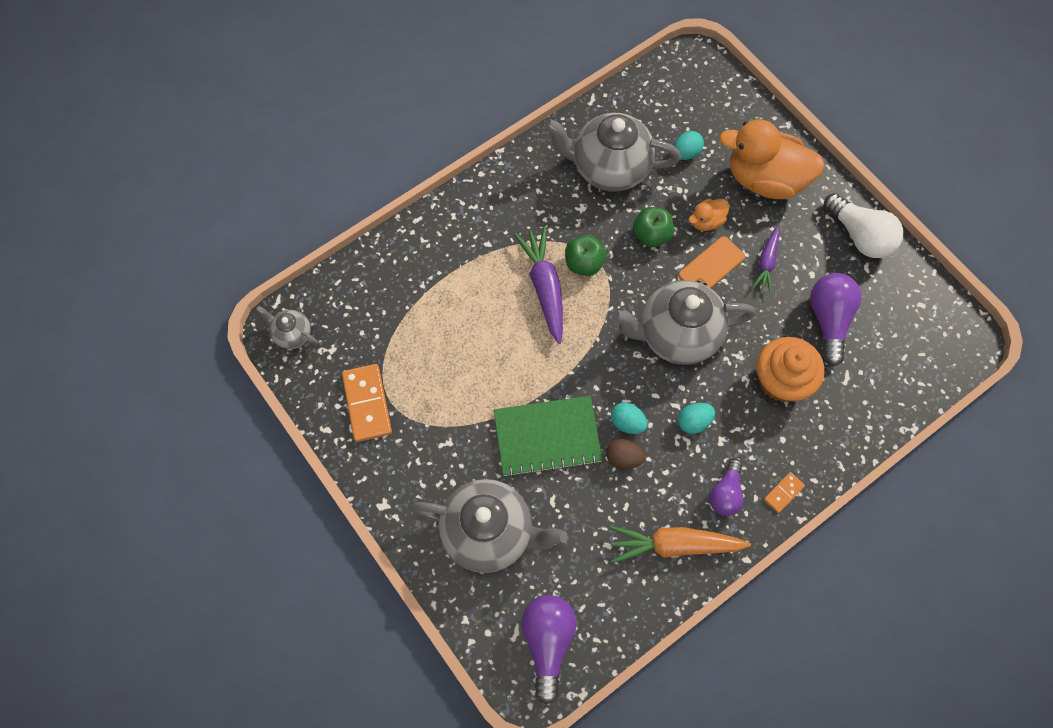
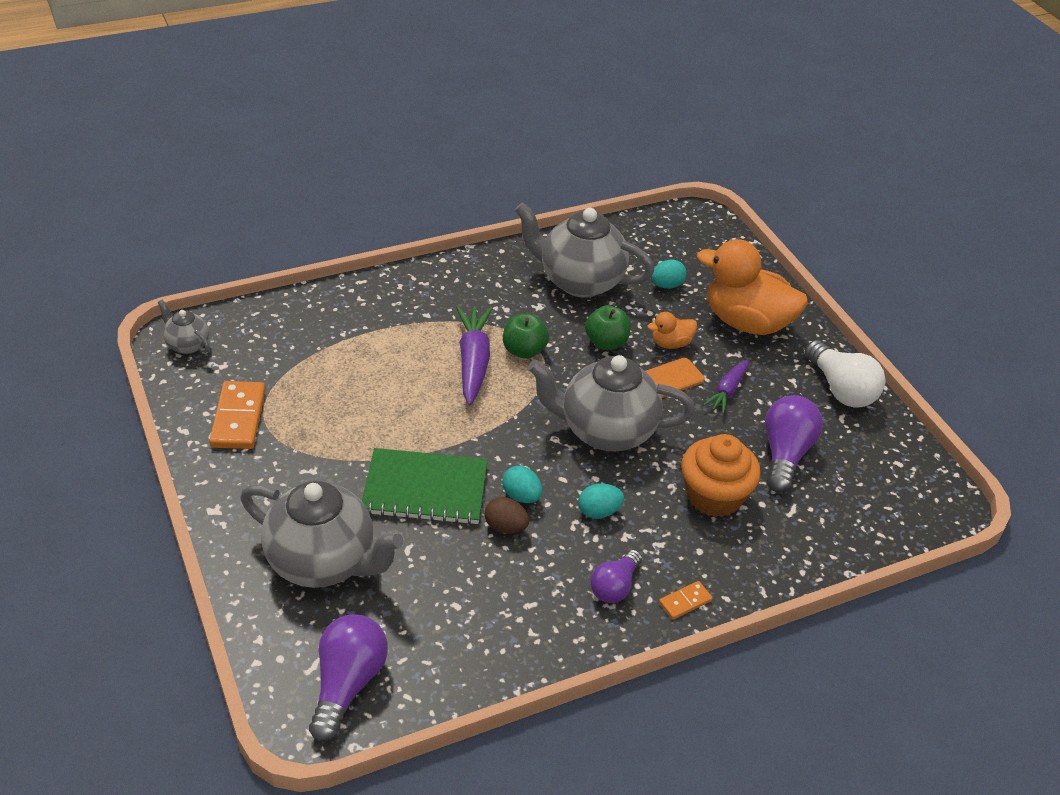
camera: 10 degrees right, 25 degrees down
(673, 545) = (535, 623): orange carrot -> none

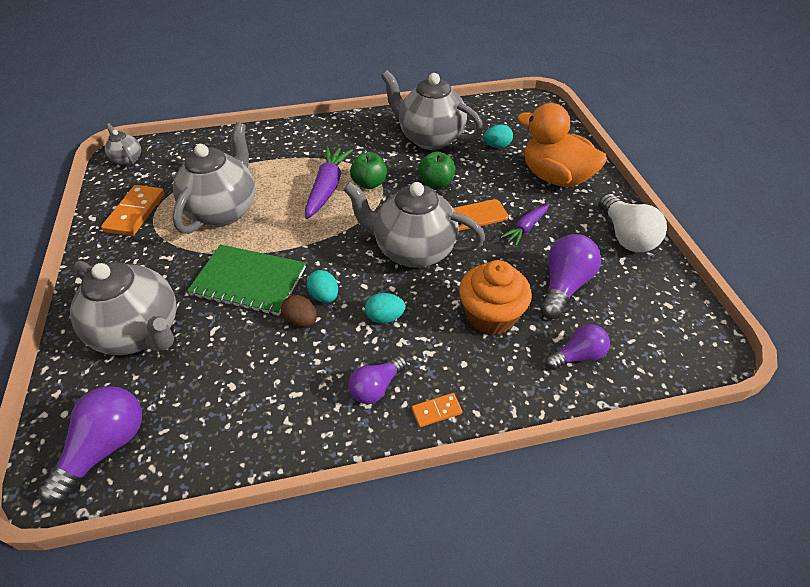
camera: 15 degrees right, 5 degrees up
(353, 404) = (224, 210): none -> grey teapot
(671, 343) = (488, 188): orange duck -> none
(815, 528) = (577, 355): none -> purple light bulb

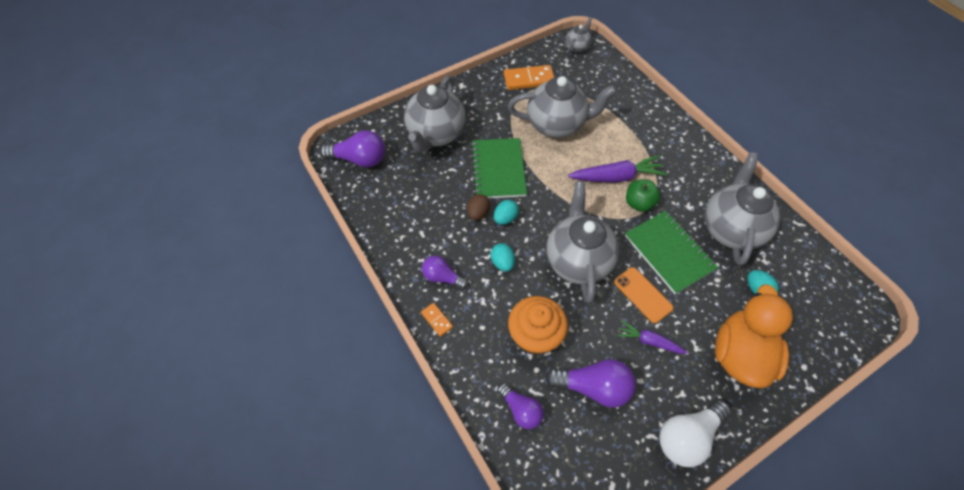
camera: 70 degrees right, 10 degrees up
(436, 183) = (669, 252): green apple -> green notebook

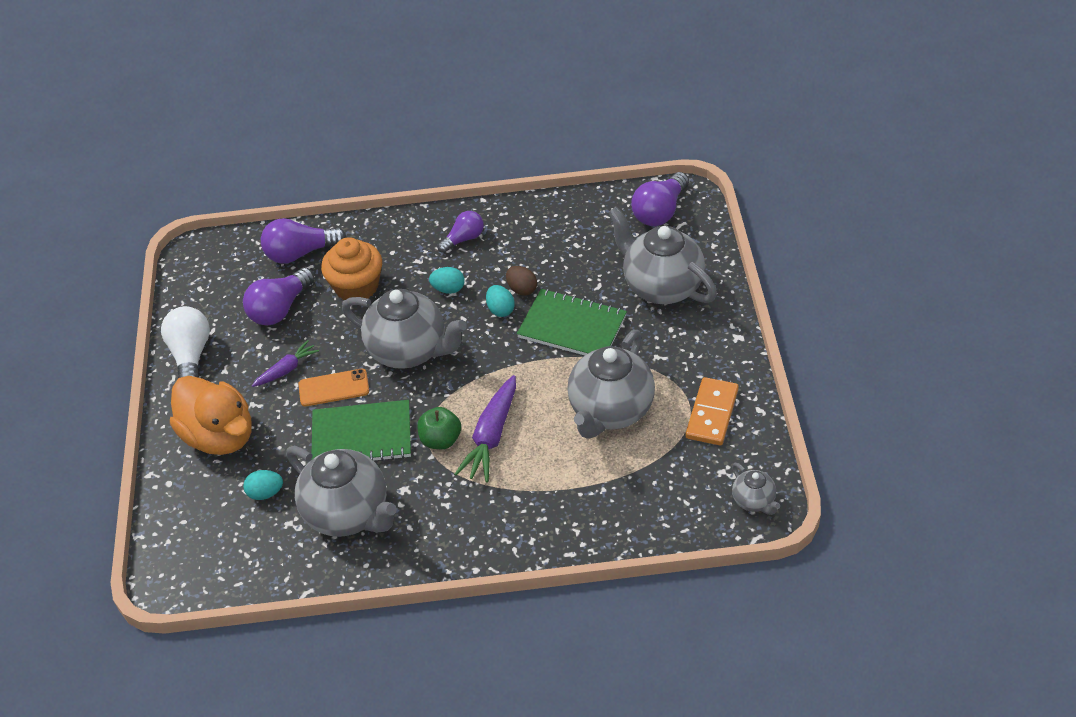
camera: 120 degrees right, 10 degrees down
(436, 320) = (422, 223): orange domino -> none
(521, 410) = (300, 253): purple light bulb -> purple light bulb, size x1.56

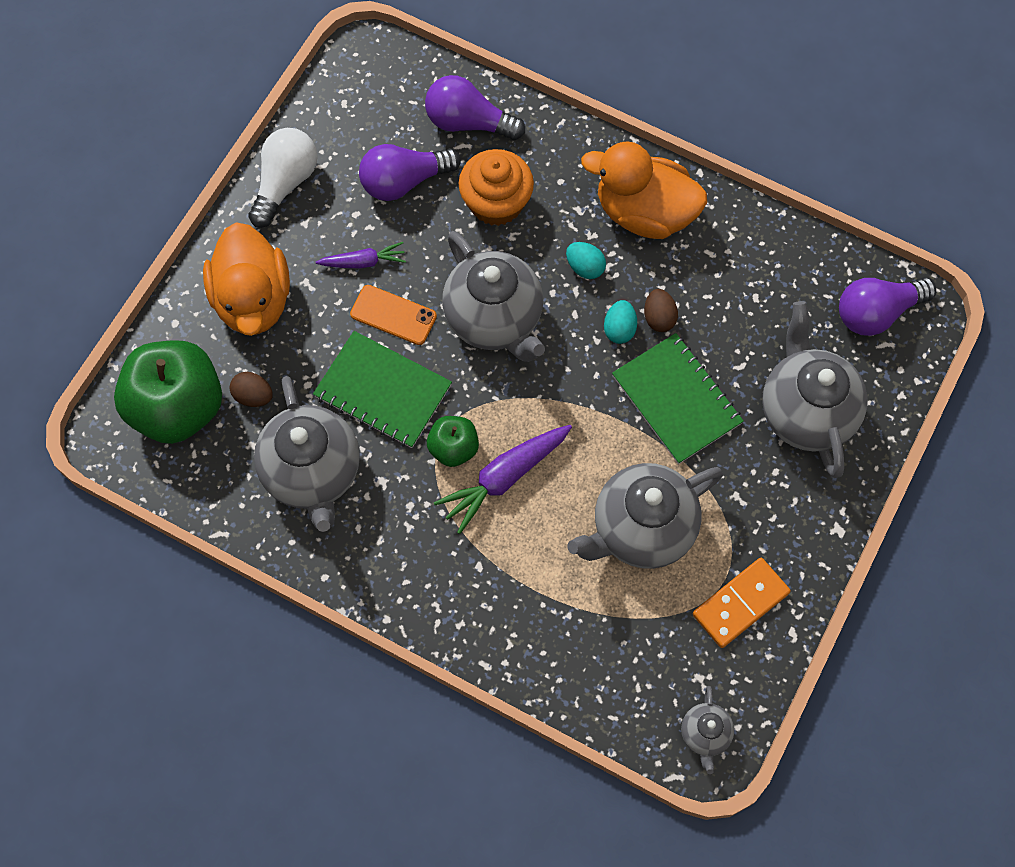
camera: 30 degrees right, 20 degrees up
(211, 533) = (178, 407): none -> green apple
(265, 493) = (253, 396): turquoise egg -> brown egg
(464, 239) = (644, 212): purple light bulb -> orange duck

